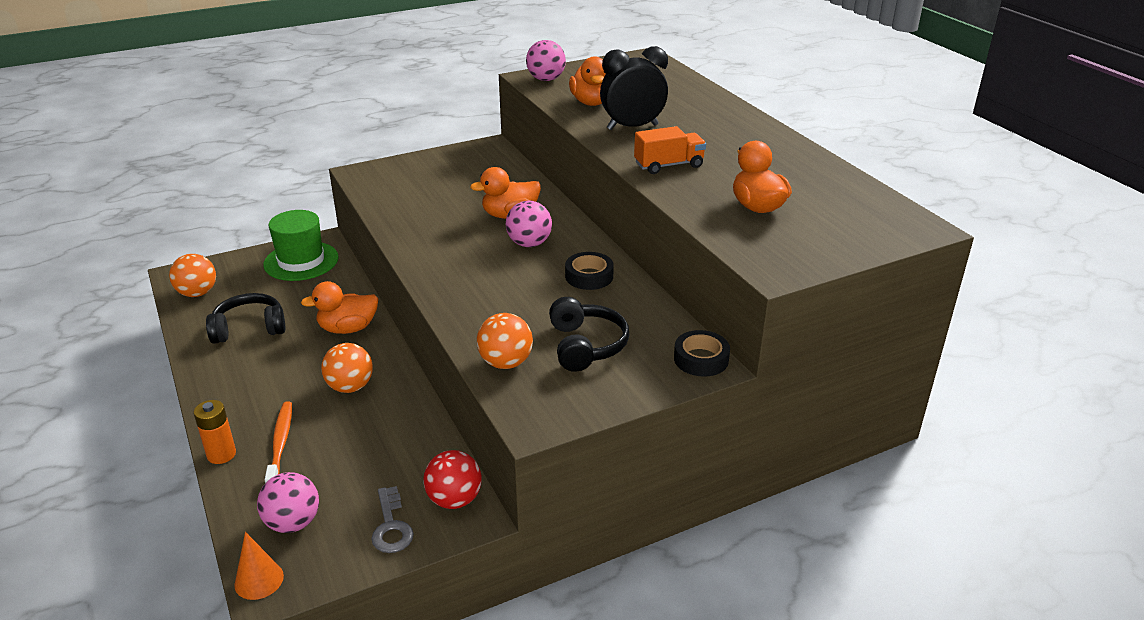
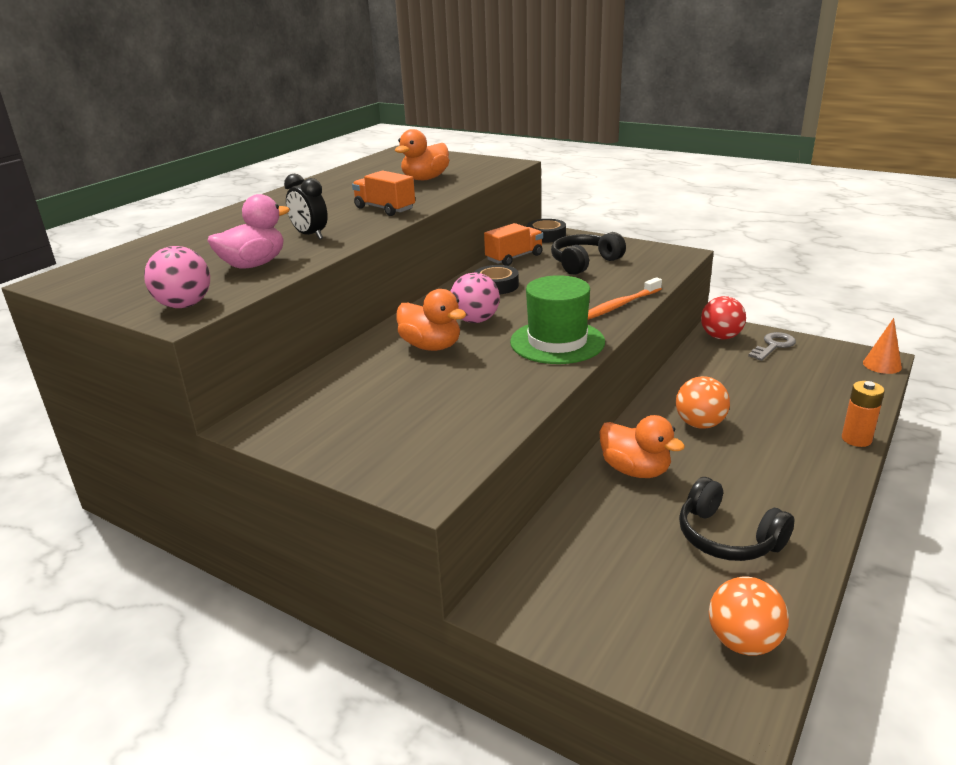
camera: 120 degrees left, 5 degrees down
(280, 444) = (800, 420): orange toothbrush -> orange toothbrush (619, 306)
(293, 523) = (835, 376): pink ball -> none
(301, 261) = (565, 591): green hat -> green hat (557, 342)
(505, 363) = (643, 276): orange ball -> none
(591, 102) = (253, 265): orange duck -> pink duck
(632, 127) = (310, 235): black clock -> black clock, size x0.65
(650, 311) = (514, 258): none -> orange truck

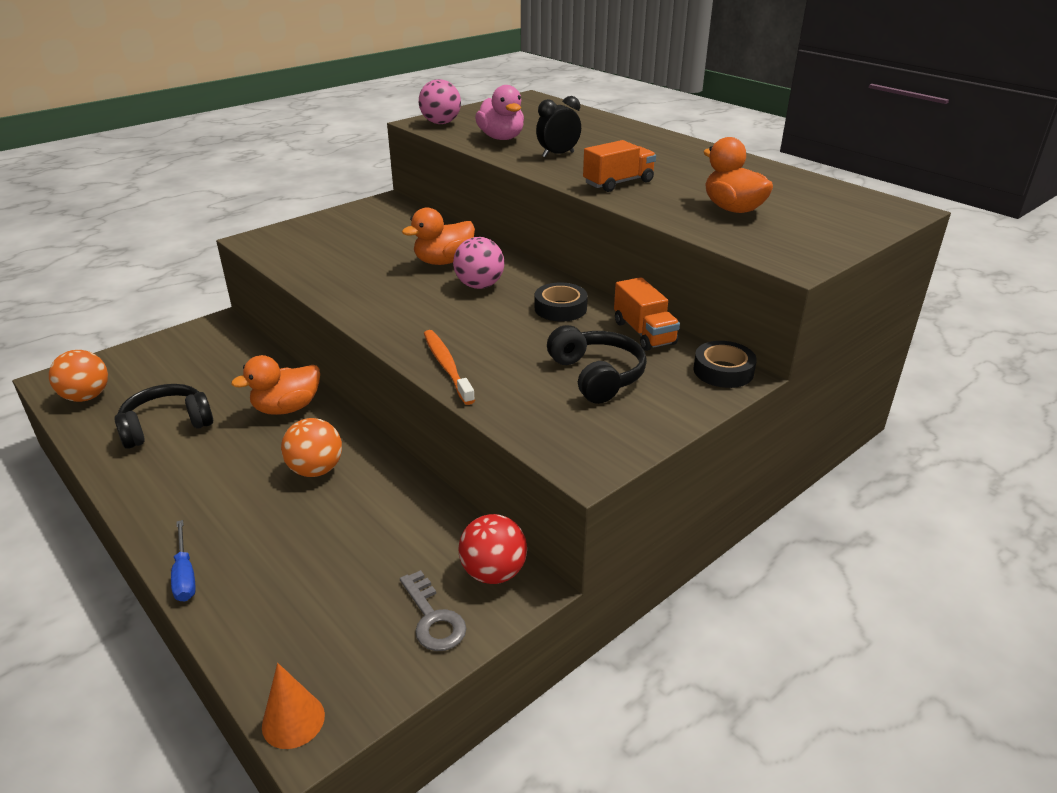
camera: 105 degrees right, 5 degrees up
(557, 342) = (396, 315): green hat -> none
(856, 439) = (185, 575): orange battery -> blue screwdriver

